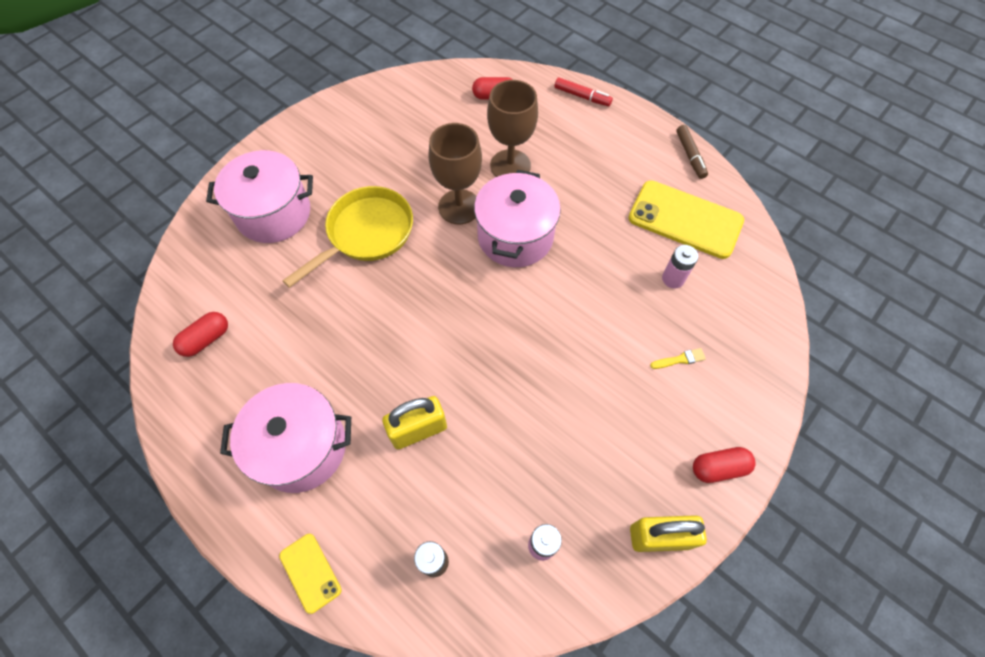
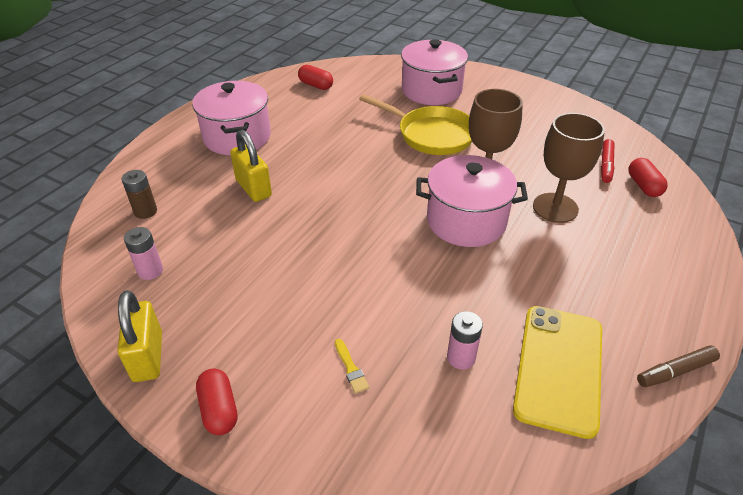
camera: 80 degrees right, 20 degrees down
(310, 572) = (147, 156): yellow phone -> none
(582, 96) = (699, 254): red marker -> red marker (606, 165)

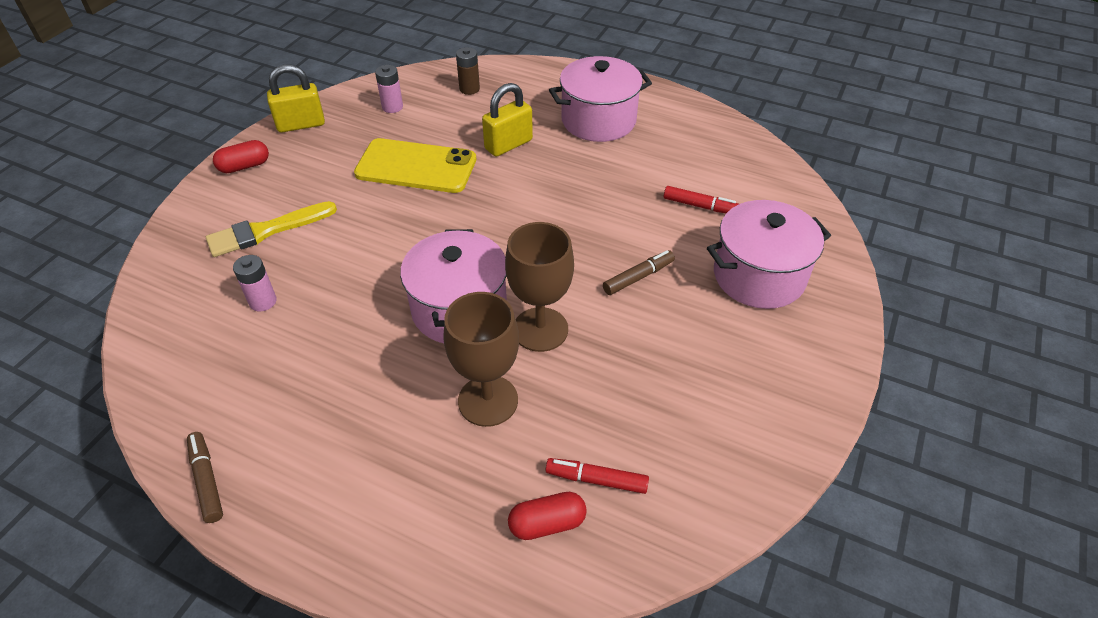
camera: 85 degrees right, 5 degrees up
(316, 85) = (731, 164): red capsule -> none
(350, 368) = (267, 230): yellow brush -> yellow brush, size x2.23
(359, 103) = (700, 206): none -> red marker
(431, 135) = (638, 277): yellow pan -> brown marker
(559, 368) = (234, 375): yellow phone -> yellow phone (416, 167)

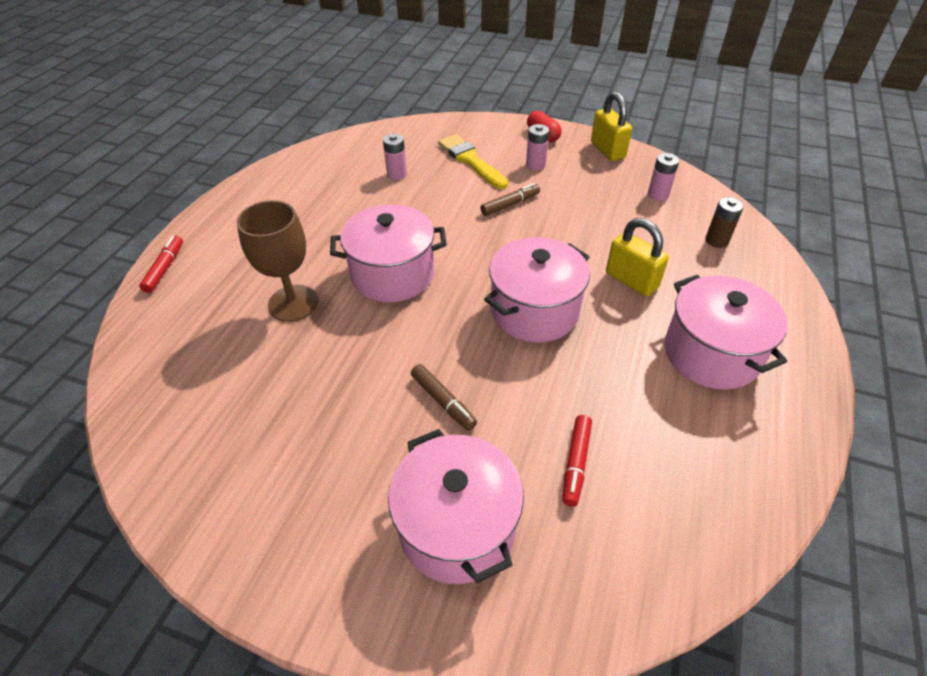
camera: 85 degrees right, 0 degrees up
(207, 480) = (247, 185): brown marker -> brown marker (510, 204)
(302, 179) = (535, 165): none -> pink battery
(416, 167) = (573, 223): yellow phone -> none
(535, 208) = (534, 311): none -> pink pot
(540, 329) = (369, 328): brown goblet -> none
(547, 523) = (172, 349): red capsule -> none
(596, 480) = (204, 378): red marker -> red marker (165, 268)

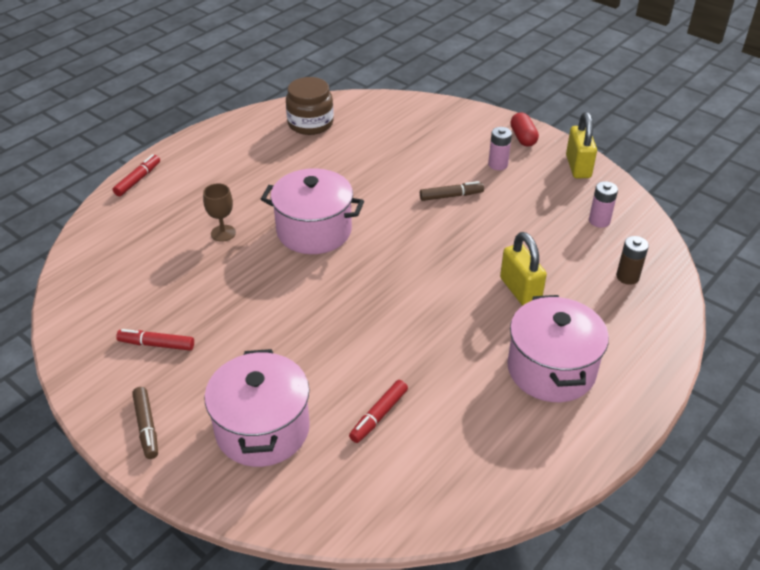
camera: 20 degrees right, 5 degrees down
(276, 460) = (156, 344): none -> red marker
(293, 303) = (223, 233): brown goblet -> brown goblet, size x0.57
(330, 166) = (310, 123): none -> brown jar
(397, 174) = (364, 144): pink battery -> none
(443, 401) = (301, 340): brown marker -> brown marker (147, 427)
(471, 161) = (439, 147): yellow brush -> none
(534, 311) = (417, 292): pink pot -> none

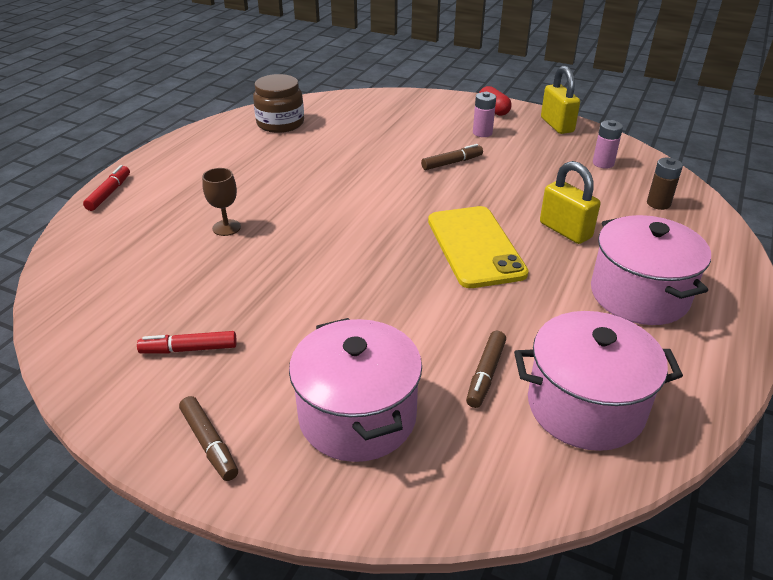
camera: 15 degrees left, 5 degrees down
(314, 231) = (326, 211): pink pot -> pink pot (585, 406)
(379, 415) = (485, 374): red marker -> brown marker
(429, 292) = (475, 247): none -> yellow phone

